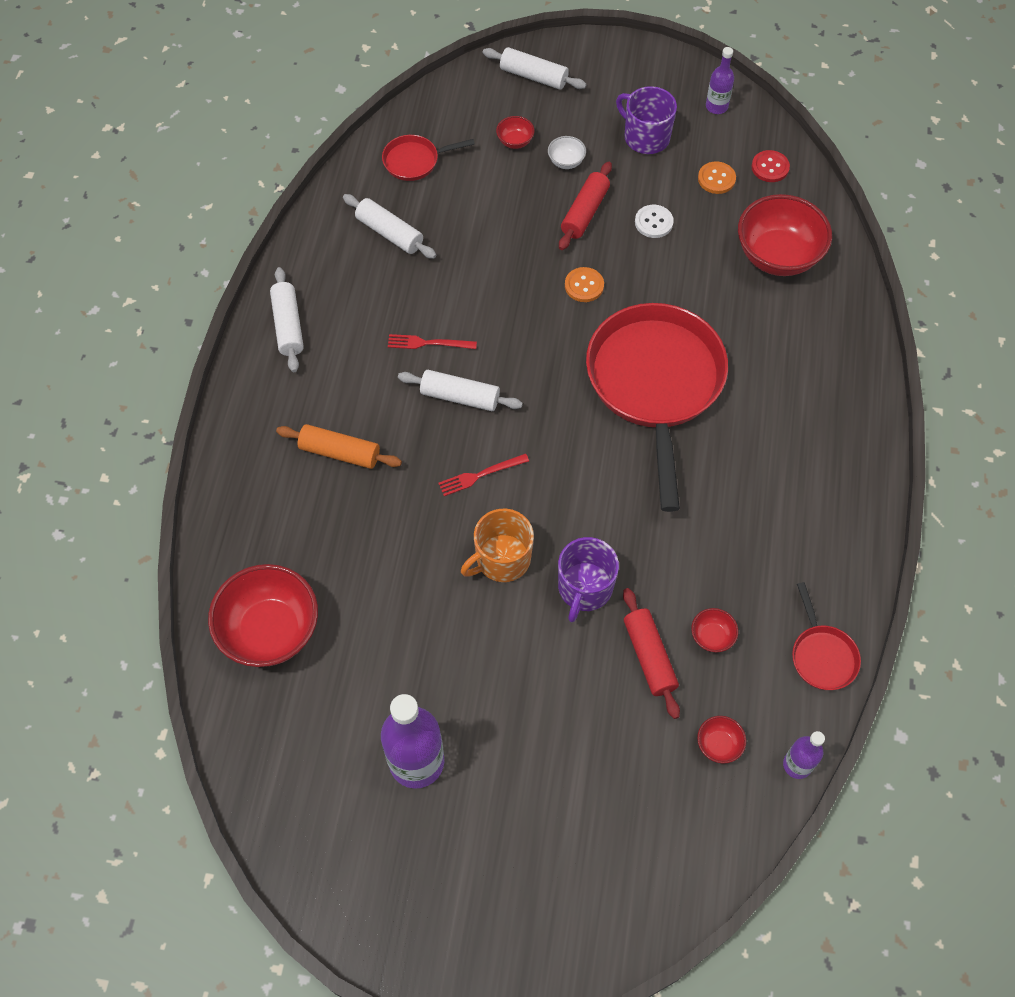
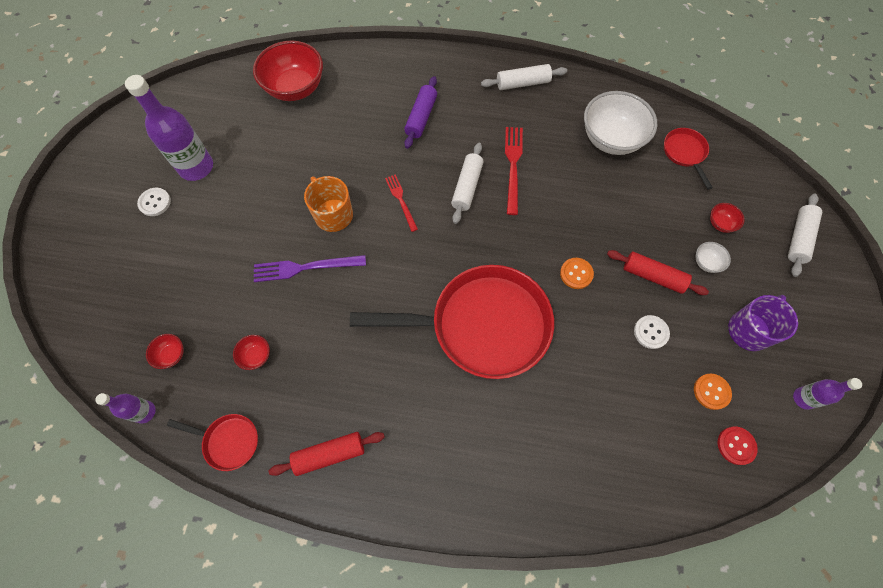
camera: 90 degrees right, 5 degrees up
(340, 452) = (421, 117): orange rolling pin -> purple rolling pin
(390, 233) = (611, 139): white rolling pin -> white bowl
(428, 343) = (513, 166): red fork -> red fork, size x1.56
(480, 814) = (155, 202): none -> white button
(584, 588) = (305, 267): purple mug -> purple fork
(649, 656) = (246, 310): red rolling pin -> red rolling pin (329, 454)
(777, 256) = (628, 443): red bowl -> none
(822, 655) = (228, 441): red pan -> red pan turned 150 degrees counterclockwise

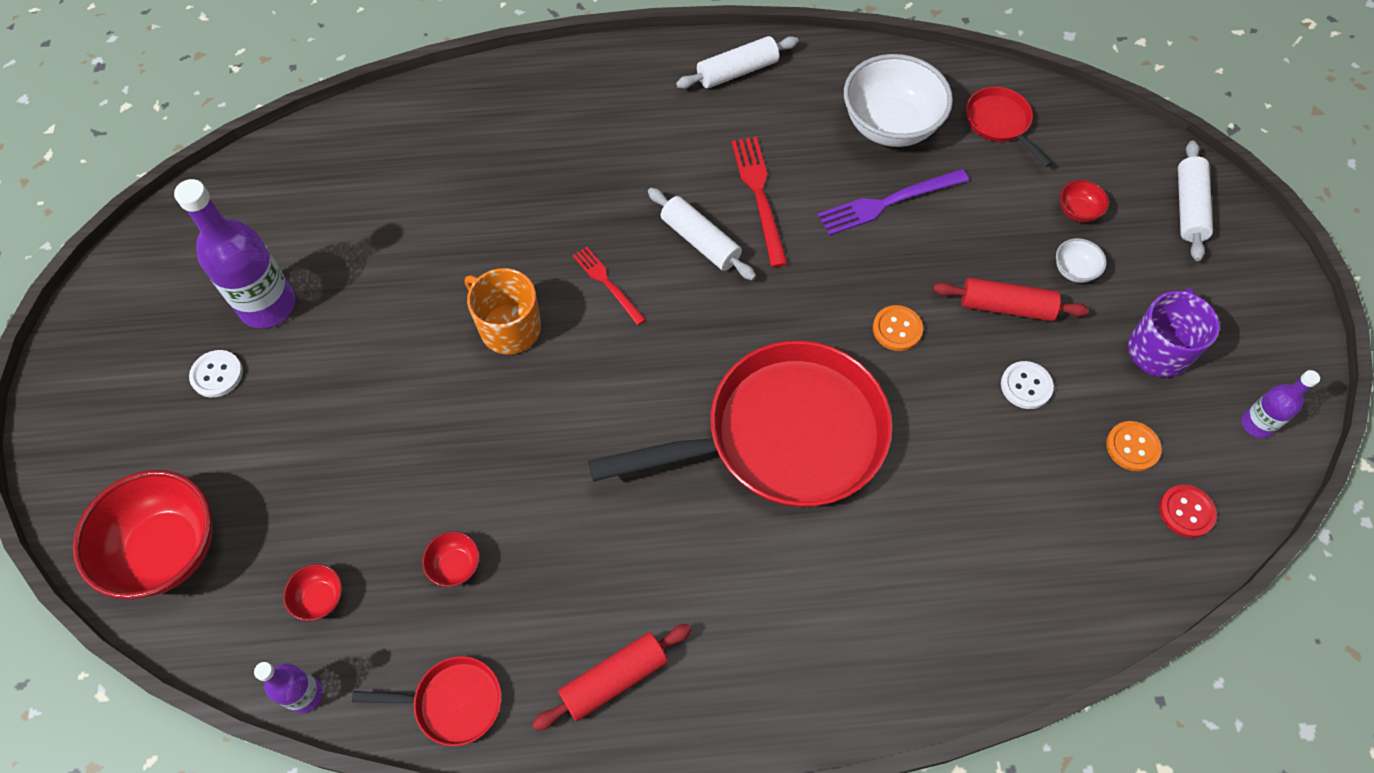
camera: 15 degrees left, 5 degrees down
(295, 88) = (389, 151): red bowl -> red bowl (167, 550)
(305, 267) = (490, 416): purple fork -> purple fork (888, 202)
(421, 117) = (600, 153): purple rolling pin -> none
(467, 187) = (700, 241): white rolling pin -> white rolling pin turned 45 degrees counterclockwise

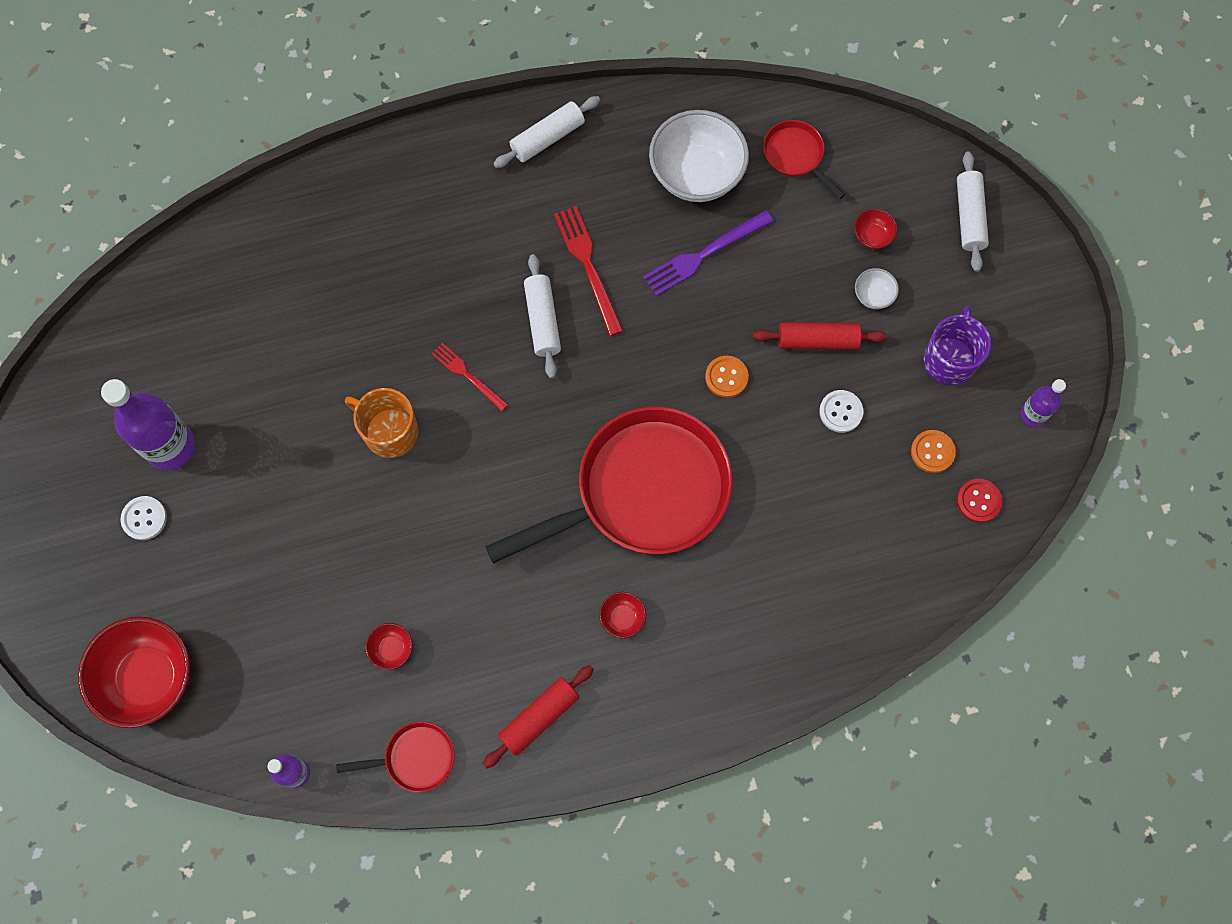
camera: 10 degrees left, 10 degrees up
(320, 598) = (287, 695): red bowl -> red bowl (622, 618)
(700, 241) = (543, 320): white rolling pin -> white rolling pin turned 45 degrees clockwise

